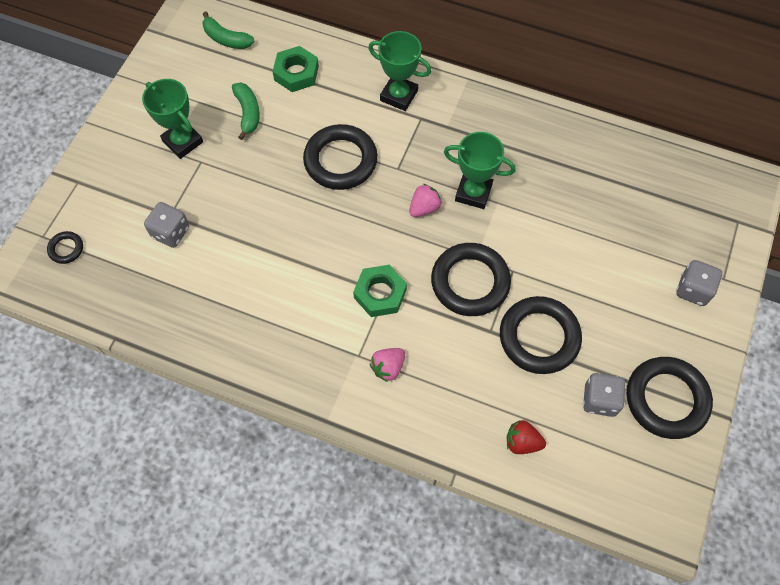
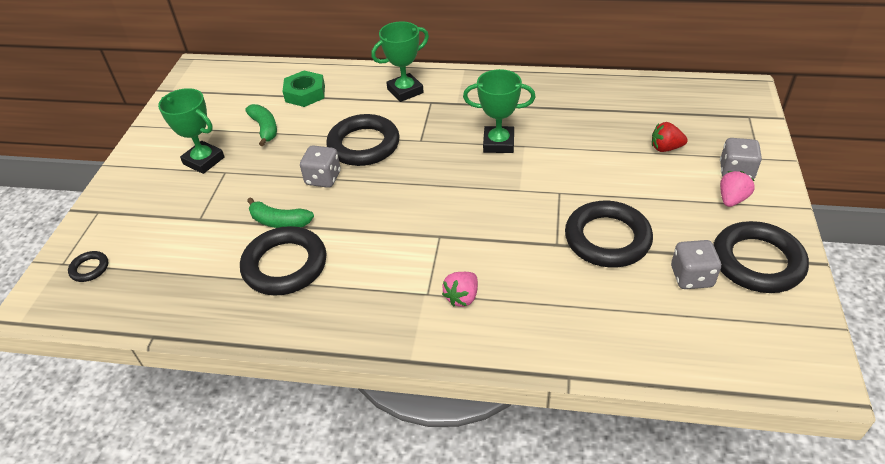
camera: 10 degrees left, 20 degrees down
(171, 232) = (203, 232): grey dice -> grey dice (323, 178)
(226, 39) = (233, 83): green banana -> green banana (279, 221)
(380, 293) = (433, 237): green nut -> none
(399, 95) = (405, 91): green trophy -> green trophy turned 45 degrees counterclockwise
(424, 208) = (455, 163): pink strawberry -> pink strawberry (732, 199)
(470, 282) = (521, 209): black ring -> black ring (285, 265)
(522, 442) = (629, 332): red strawberry -> red strawberry (665, 148)

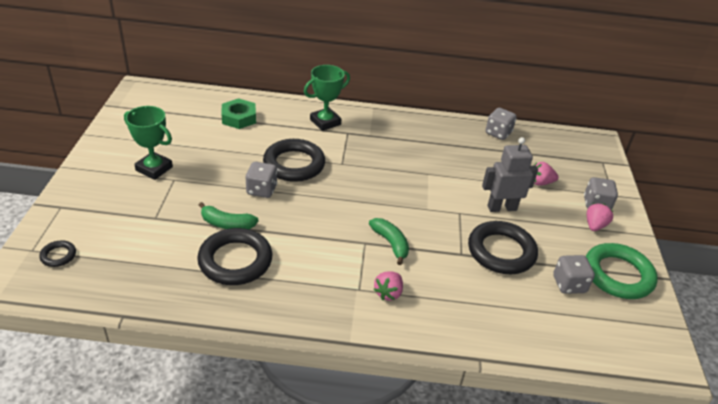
camera: 10 degrees left, 5 degrees down
(265, 128) = (206, 145): green banana -> green banana (391, 243)
(498, 143) = (407, 170): green trophy -> none
(612, 183) = (501, 208): none -> grey robot
(616, 89) = (498, 133): none -> grey dice
(665, 148) = (540, 182): red strawberry -> pink strawberry
(757, 262) = (618, 275): black ring -> green ring

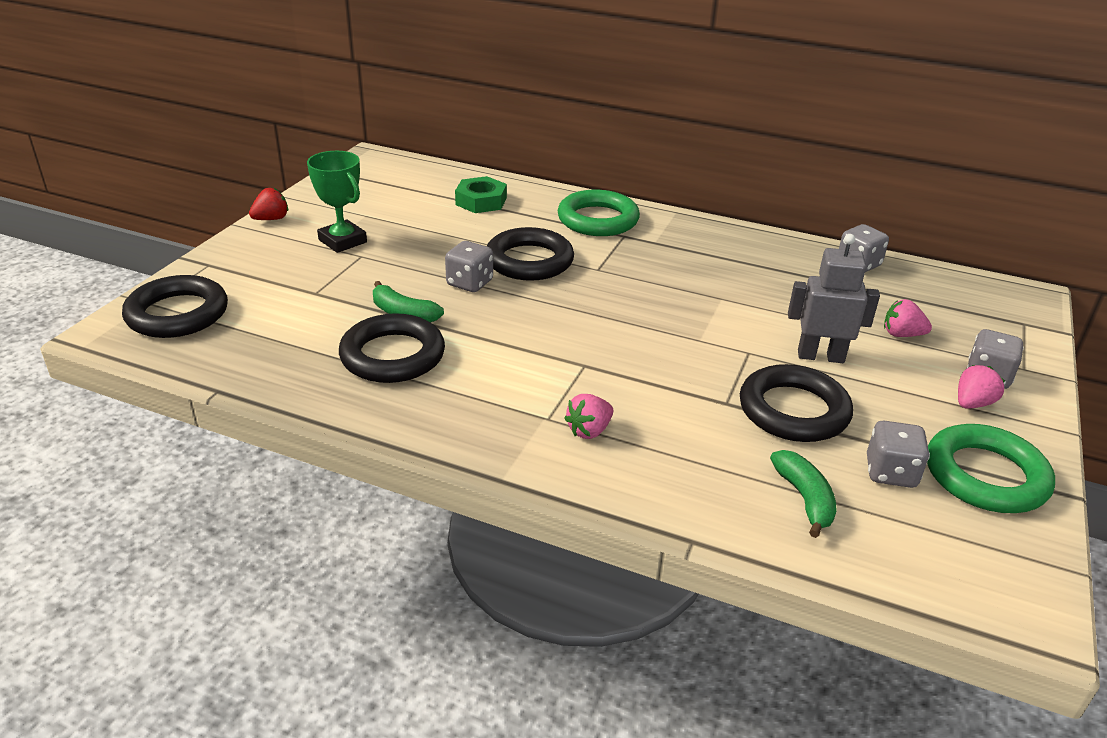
camera: 20 degrees right, 5 degrees down
(58, 255) = (177, 314): black ring -> black ring, size x2.19
(90, 157) = (271, 219): none -> red strawberry
(325, 122) = (598, 220): green trophy -> green ring
(391, 243) = (623, 372): green banana -> green banana (804, 499)

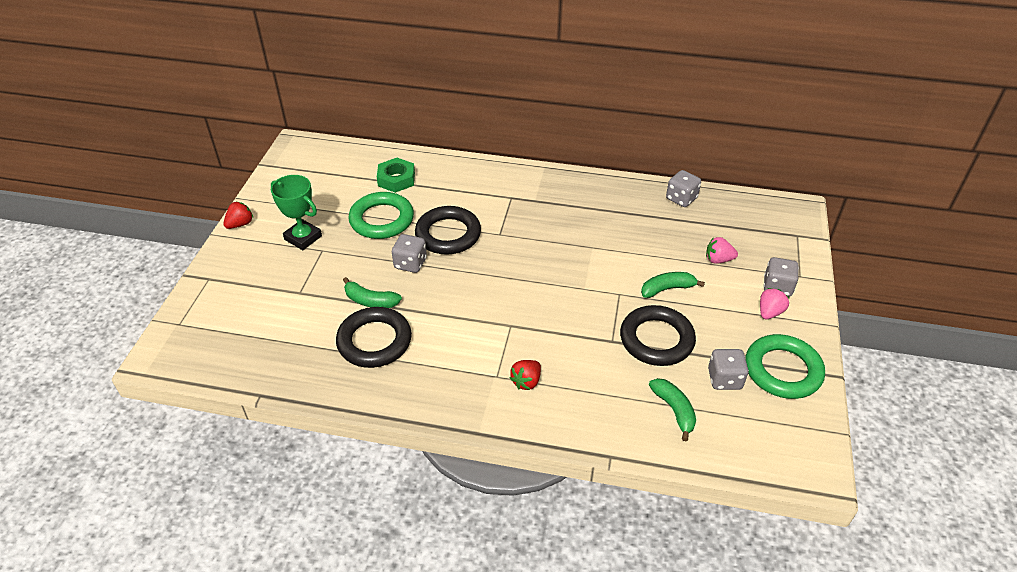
camera: 10 degrees left, 10 degrees up
(177, 314) = (203, 330): black ring -> none
(589, 431) = (526, 381): pink strawberry -> red strawberry
(598, 220) = (488, 184): green ring -> green ring (382, 219)
(820, 356) = (667, 289): grey robot -> green banana

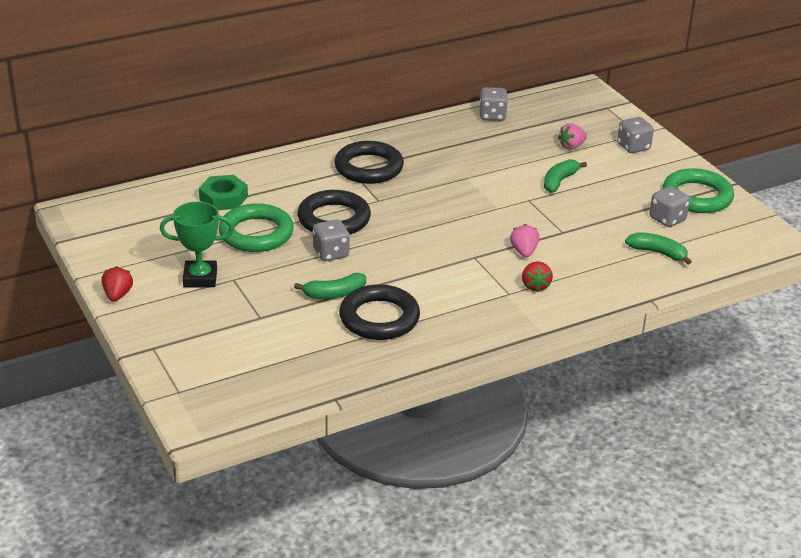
camera: 40 degrees left, 10 degrees down
(656, 339) = (592, 216): black ring -> black ring (368, 168)
(769, 312) = (647, 165): pink strawberry -> pink strawberry (524, 252)

